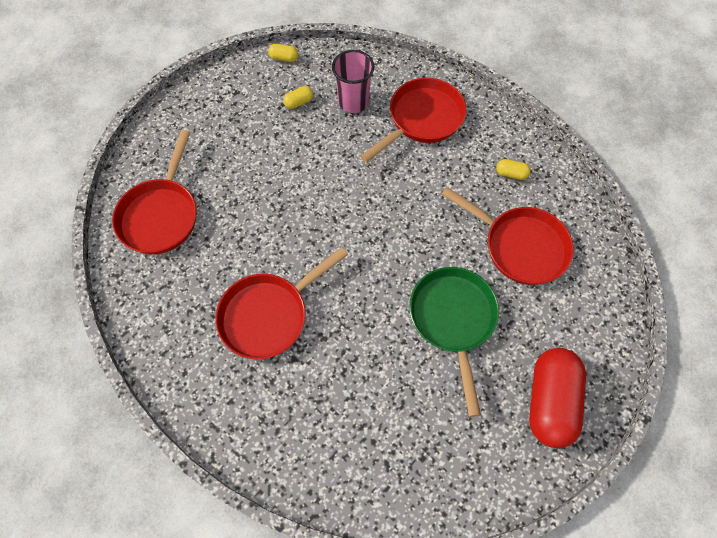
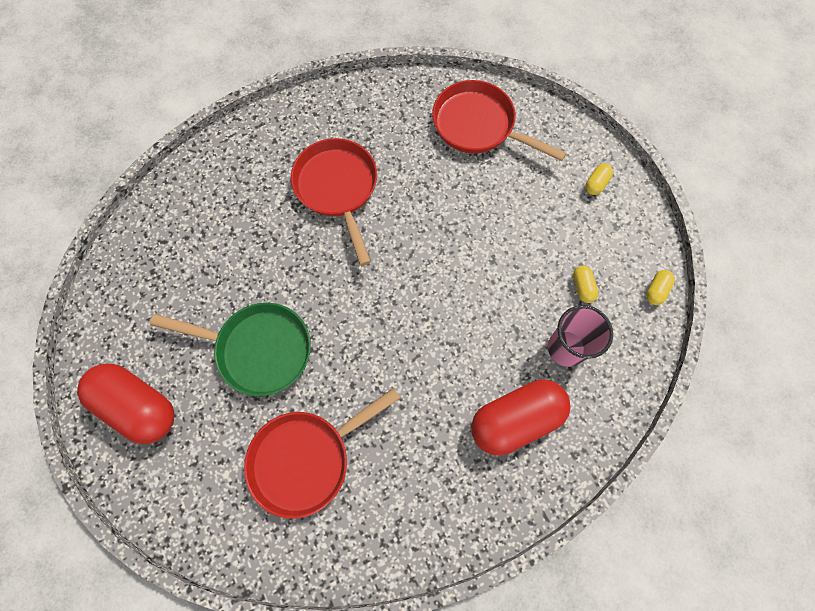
camera: 110 degrees right, 5 degrees up
(422, 119) = (515, 420): red pan -> red capsule
(511, 174) = (401, 496): yellow capsule -> yellow capsule (596, 184)

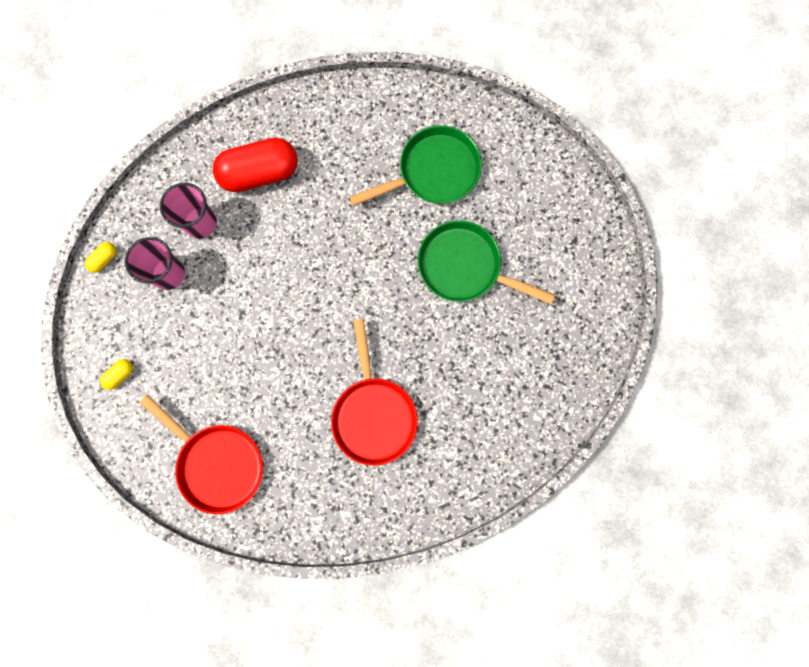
camera: 170 degrees left, 10 degrees up
(138, 407) = (568, 236): red capsule -> none
(306, 459) = (433, 172): red pan -> green pan
(582, 287) = (168, 273): yellow capsule -> pink cup

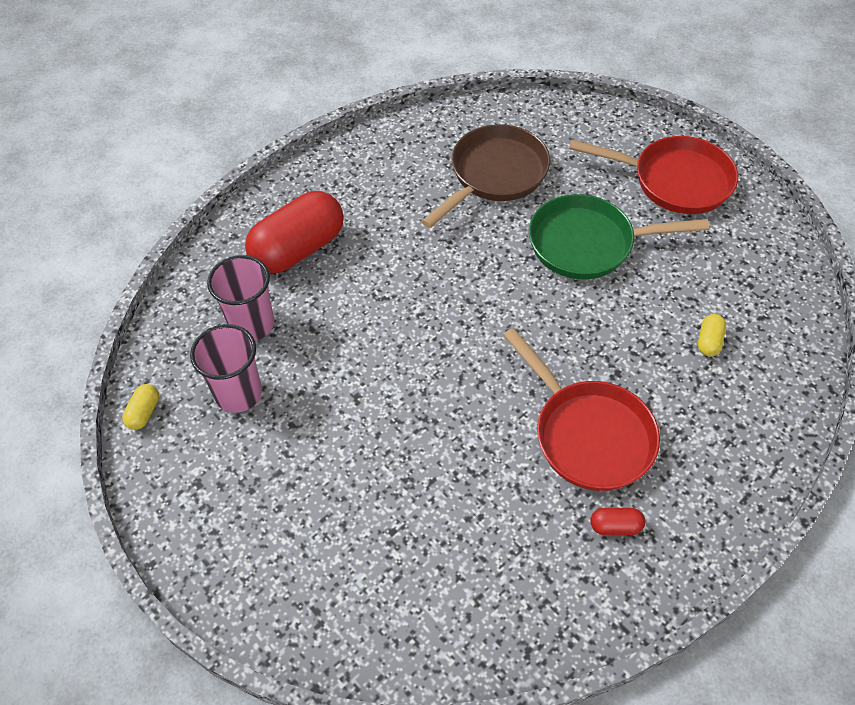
camera: 25 degrees left, 25 degrees down
(120, 375) = (229, 538): yellow capsule -> yellow capsule (709, 341)
(217, 463) = (422, 587): red pan -> red pan (674, 181)
(352, 483) = (615, 526): none -> red capsule
(433, 172) = (494, 175): green pan -> brown pan

